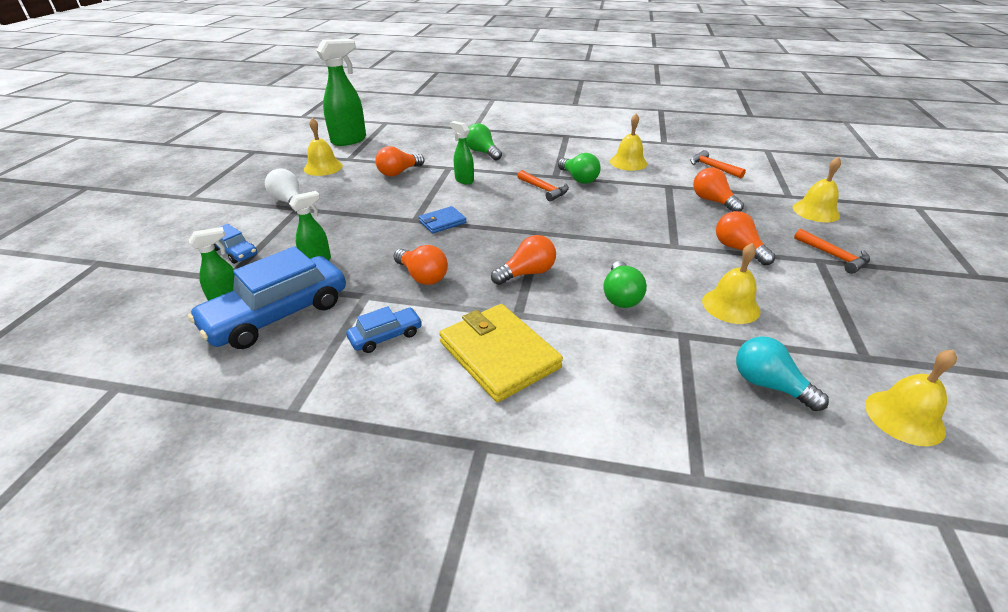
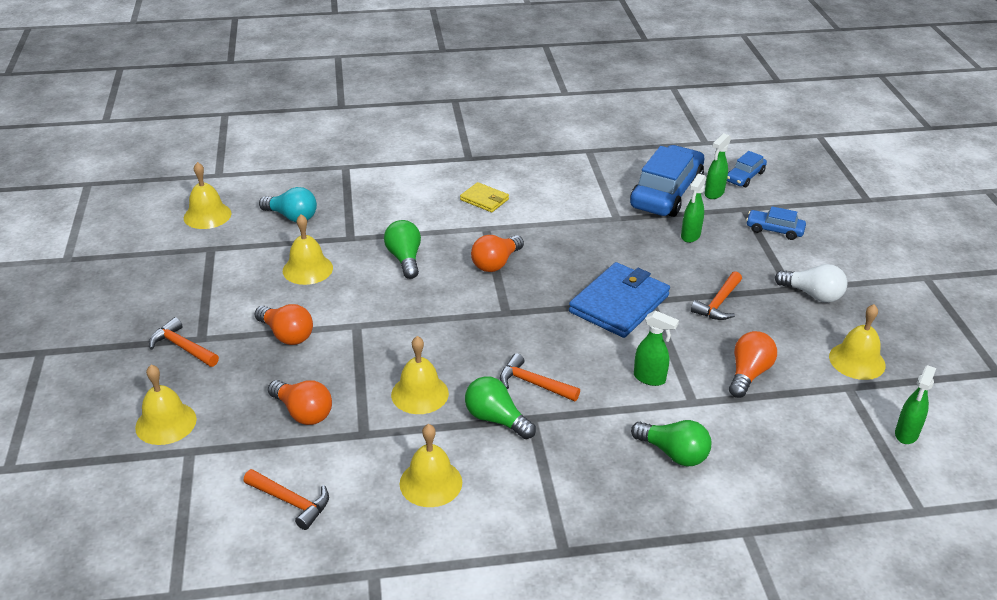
camera: 160 degrees right, 0 degrees up
(349, 140) = (906, 434): green spray bottle -> green spray bottle, size x0.54
(366, 209) = (718, 303): none -> orange hammer
(386, 336) = (572, 195): blue car -> blue car (744, 177)
(422, 276) = (586, 242): orange light bulb -> none
(442, 222) = (619, 303): blue wallet -> blue wallet, size x1.92
(499, 355) = (484, 199): yellow wallet -> yellow wallet, size x0.52
(627, 197) = (420, 394): none -> yellow bell

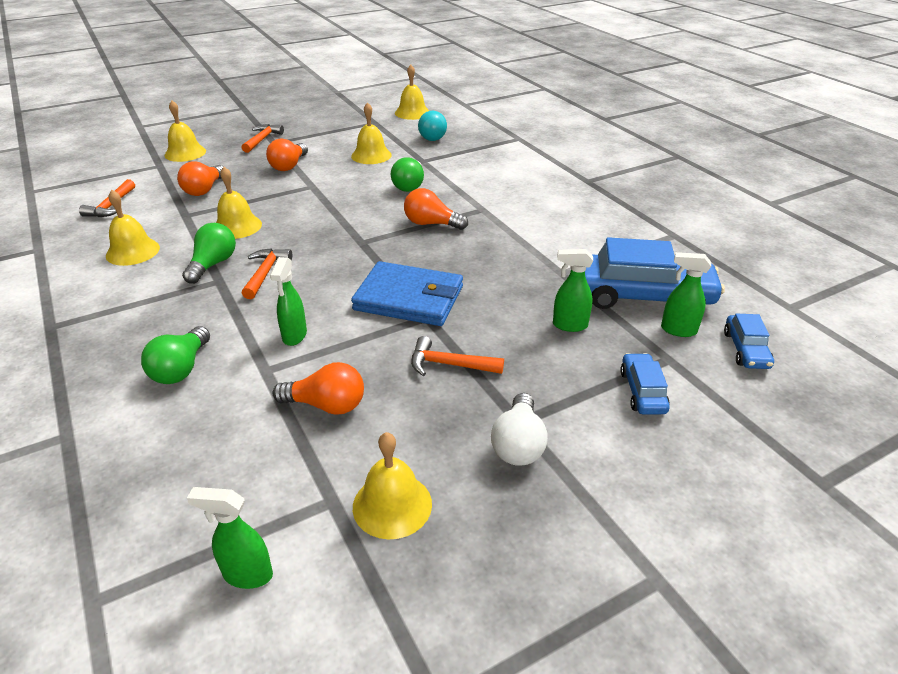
camera: 70 degrees right, 0 degrees up
(405, 259) = (409, 185): green light bulb -> green light bulb turned 135 degrees clockwise
(484, 199) = (527, 200): yellow wallet -> none
(744, 177) = (745, 350): blue car -> blue car turned 105 degrees counterclockwise

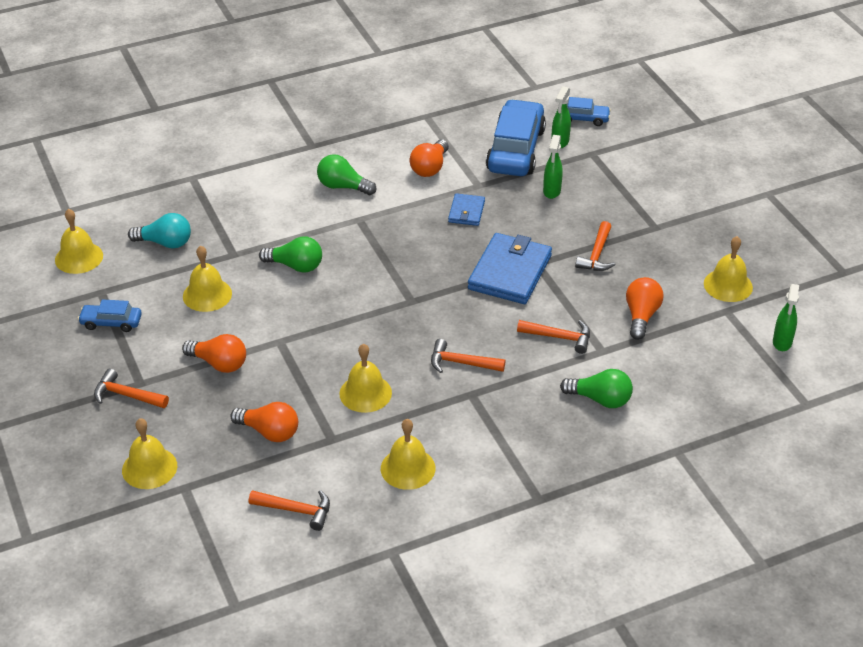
camera: 85 degrees left, 5 degrees up
(213, 264) = (441, 402): green light bulb -> green light bulb (343, 187)
(294, 336) = (559, 337): green spray bottle -> orange hammer
(431, 224) = (383, 254): orange light bulb -> orange light bulb (430, 168)
(510, 267) = (466, 212): none -> blue wallet
(518, 444) = (675, 230): white light bulb -> none
(642, 391) = (625, 171): blue car -> blue car (111, 322)

